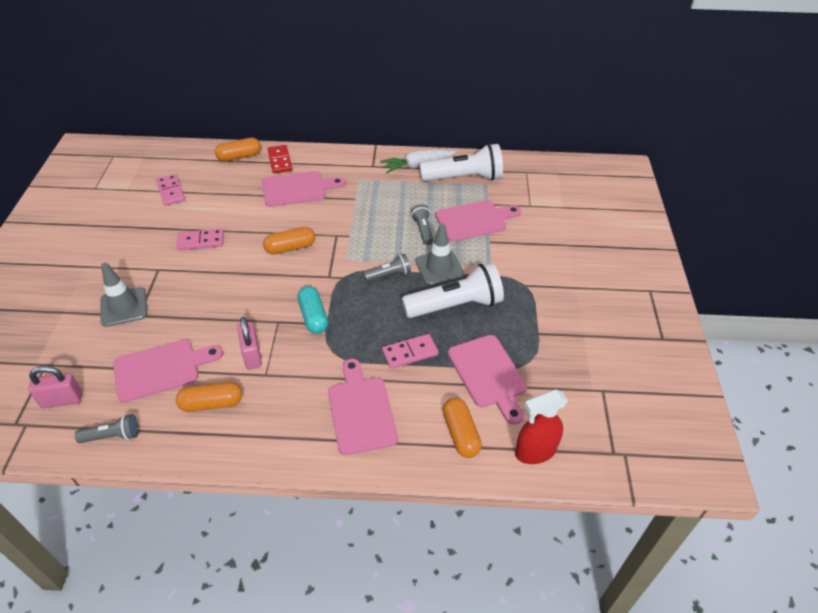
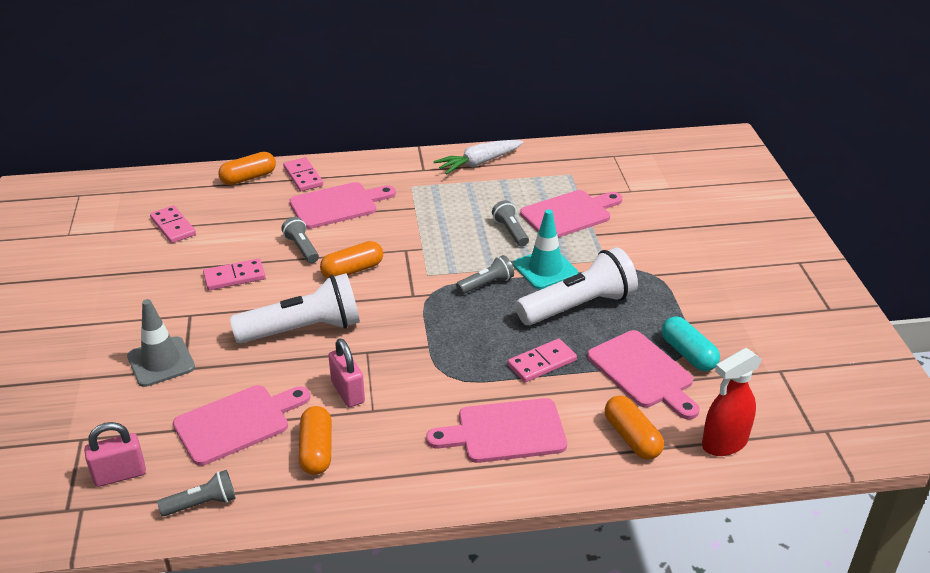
camera: 10 degrees left, 10 degrees down
(212, 403) = (316, 450): orange capsule -> orange capsule turned 75 degrees counterclockwise
(259, 223) = (302, 248): none -> grey flashlight
(280, 161) = (303, 176): red domino -> pink domino
(313, 316) = (409, 340): turquoise capsule -> turquoise capsule (688, 354)
(361, 411) = (505, 431): pink cutting board -> pink cutting board turned 75 degrees counterclockwise
(439, 268) = (545, 269): grey traffic cone -> turquoise traffic cone
(464, 178) = (541, 170): white flashlight -> white flashlight (303, 329)

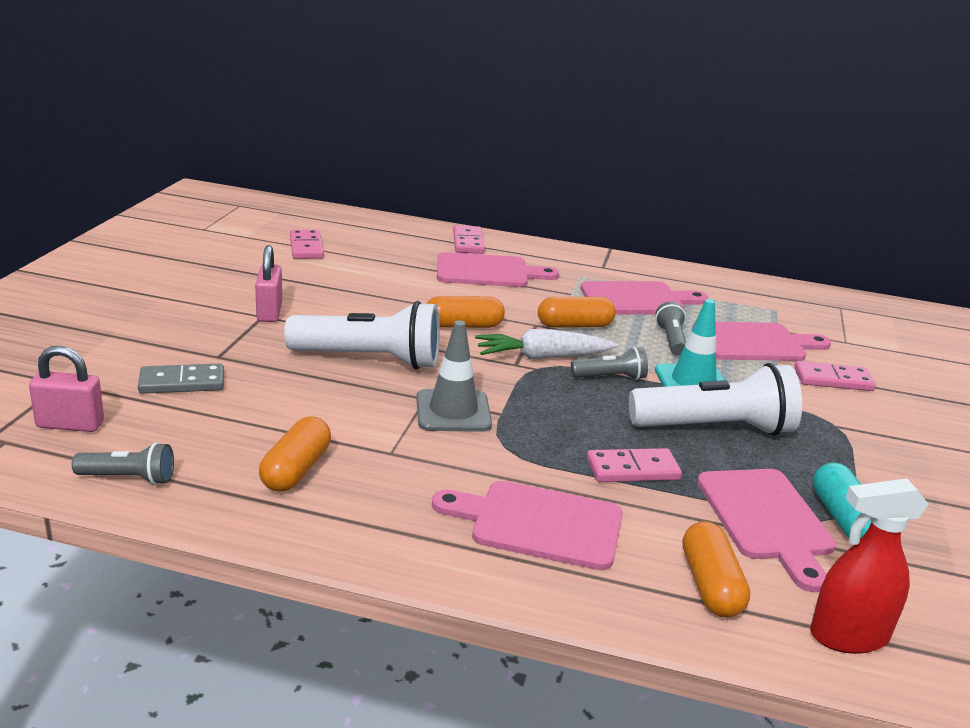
camera: 20 degrees right, 10 degrees down
(161, 362) = (200, 344): grey traffic cone -> grey traffic cone (453, 411)
(175, 404) = (182, 382): none -> grey domino
(234, 277) = (333, 299): pink domino -> pink domino (833, 379)
(237, 423) = (231, 418): pink cutting board -> pink cutting board (637, 299)
(248, 178) = (411, 230): orange capsule -> orange capsule (574, 325)
(302, 248) = (422, 295): grey flashlight -> none
(348, 392) = (375, 427): pink padlock -> pink padlock (269, 312)
(479, 163) = (670, 276): white carrot -> white carrot (542, 357)

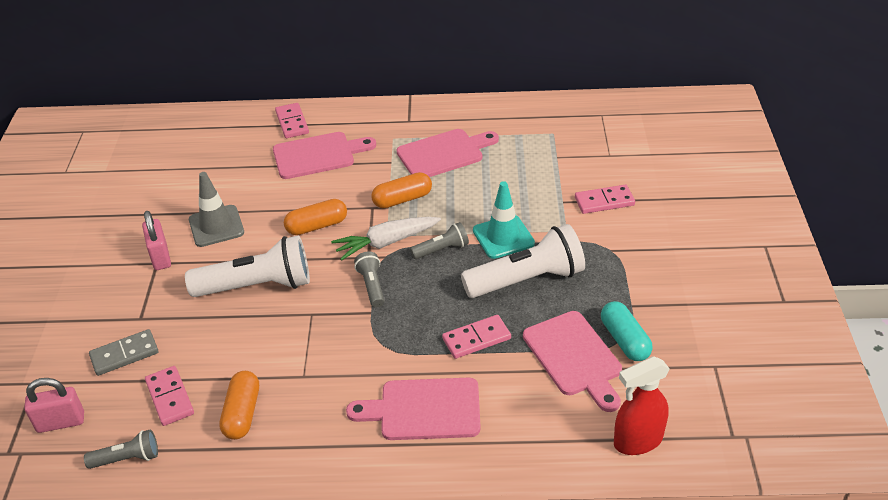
camera: 10 degrees left, 15 degrees up
(306, 247) = (160, 169): pink domino -> pink domino (169, 397)
(453, 411) = (336, 321): grey traffic cone -> grey traffic cone (216, 226)
(671, 340) = (479, 193): grey flashlight -> grey flashlight (372, 286)
(710, 585) = (546, 427): orange capsule -> none
(754, 343) = (541, 178): pink cutting board -> none

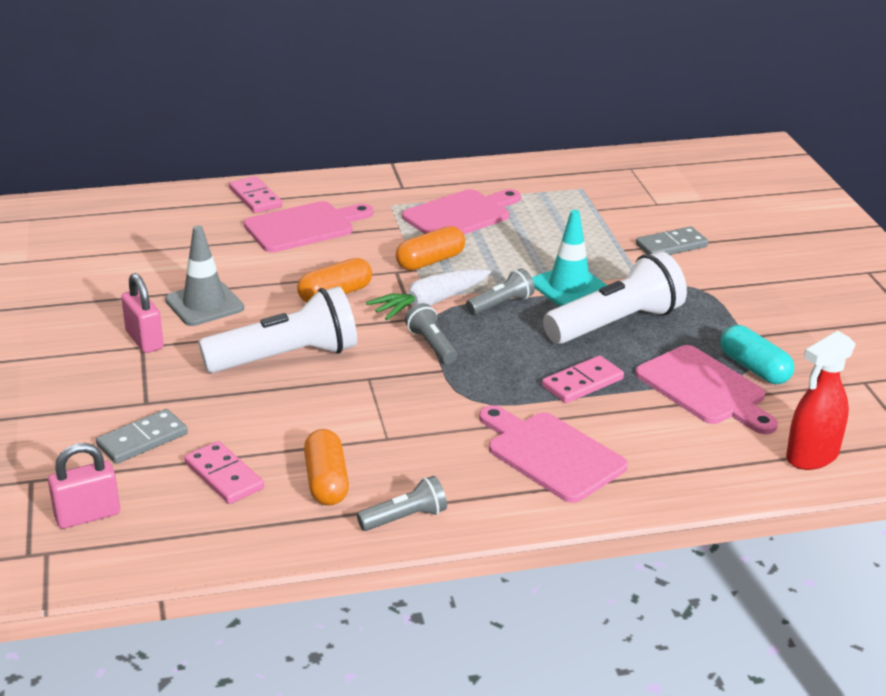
camera: 15 degrees left, 10 degrees down
(127, 458) = (196, 541): grey flashlight -> grey flashlight (405, 518)
(424, 409) = (551, 454): pink cutting board -> pink cutting board turned 60 degrees clockwise
(604, 201) = (671, 246): pink domino -> grey domino

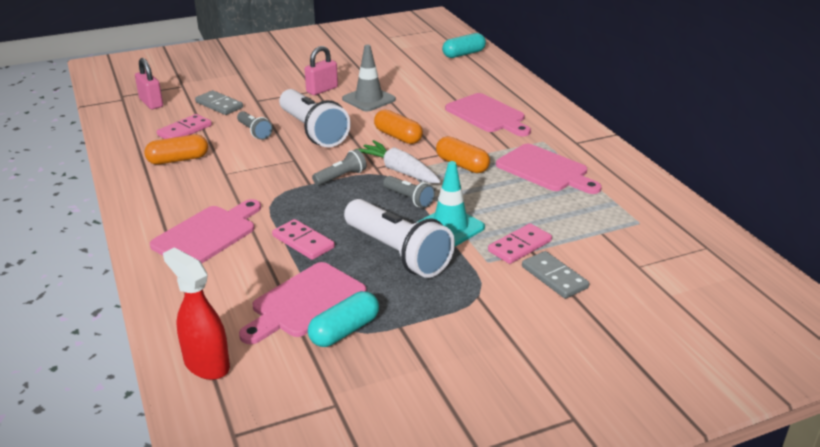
camera: 80 degrees right, 0 degrees up
(93, 215) = (463, 54): none -> turquoise capsule
(255, 198) = (519, 94): pink domino -> pink domino (520, 246)
(405, 518) = (139, 188): grey flashlight -> grey flashlight (254, 132)

